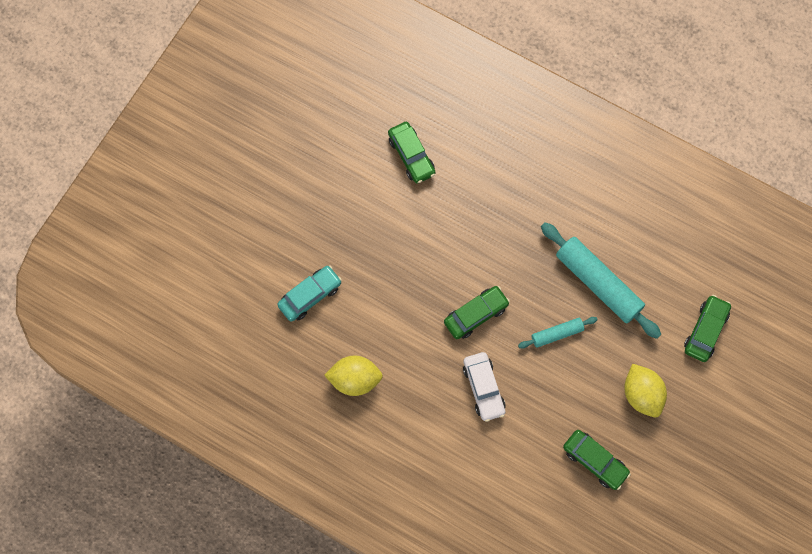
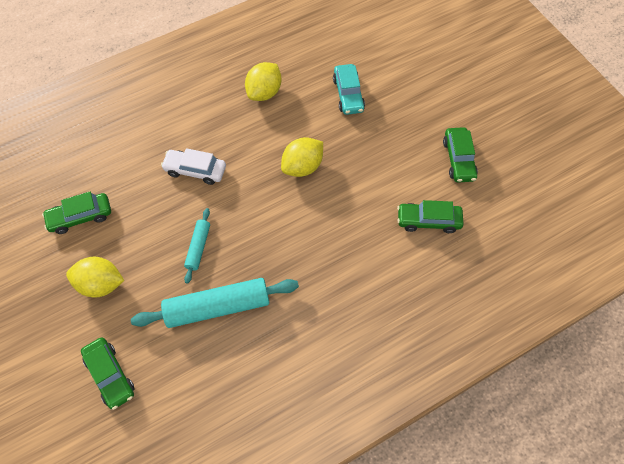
camera: 120 degrees right, 10 degrees down
(420, 292) = (302, 167): none -> yellow lemon
(476, 315) = (257, 196): green car -> green car (458, 159)

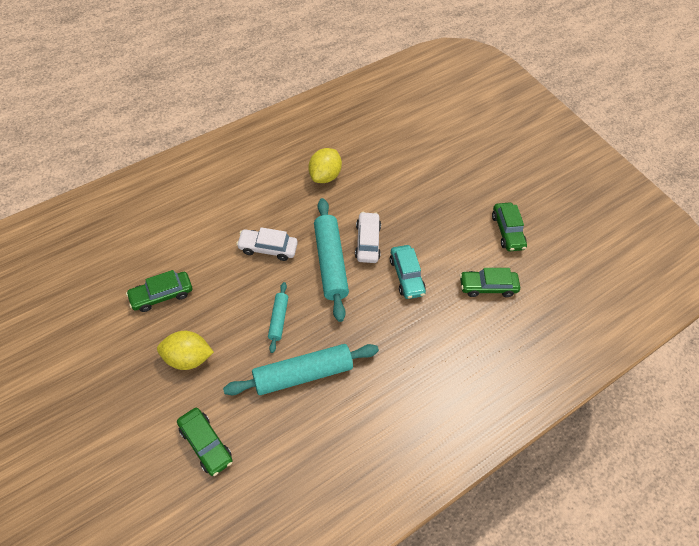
camera: 10 degrees left, 5 degrees down
(259, 188) = (330, 263): none -> turquoise rolling pin
(302, 167) = (367, 242): yellow lemon -> white car
(348, 94) = (401, 176): turquoise car -> turquoise car (406, 276)

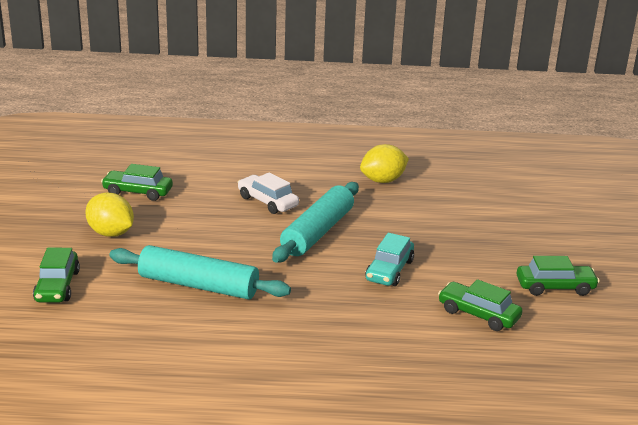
camera: 40 degrees right, 30 degrees down
(278, 319) = (220, 245): turquoise rolling pin -> none
(367, 242) = (375, 234): white car -> none
(507, 231) = (555, 287): green car -> green car turned 120 degrees counterclockwise

